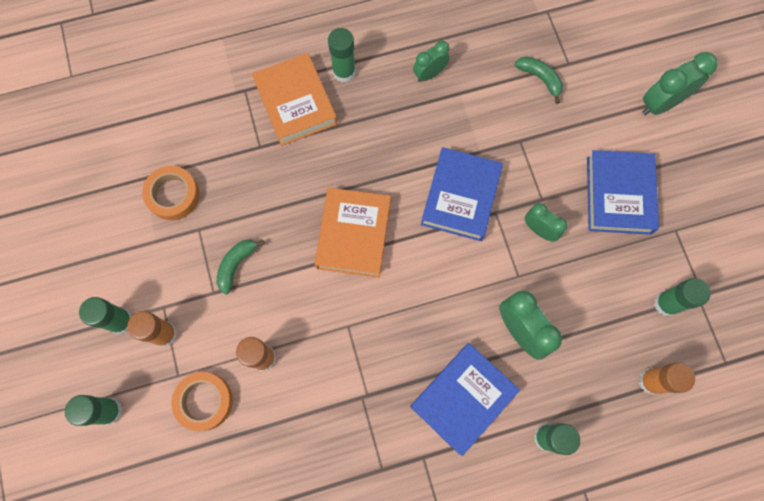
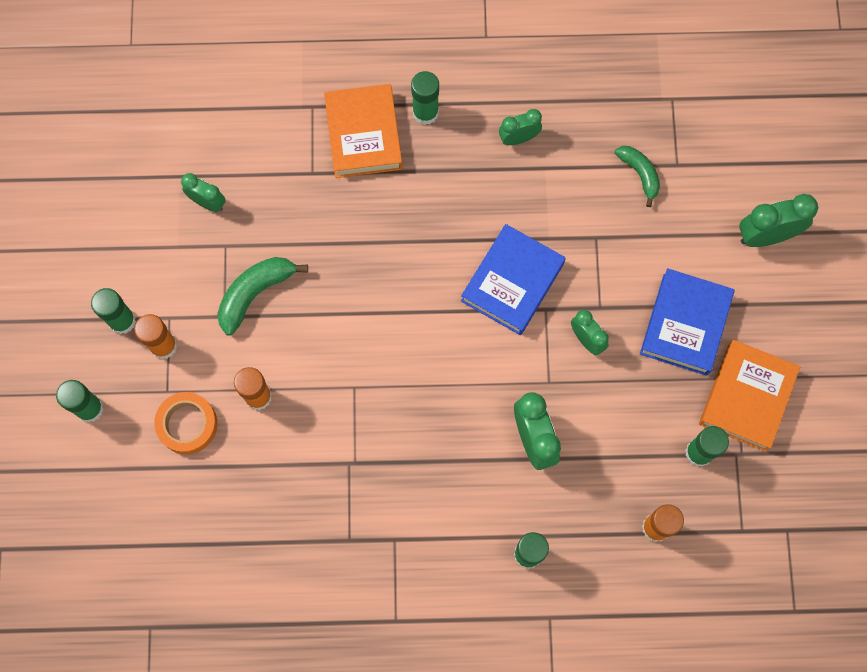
camera: 15 degrees right, 0 degrees up
(173, 195) = (208, 202): orange tape -> green clock
(236, 265) = (255, 293): green banana -> green banana, size x1.50
(354, 235) = (386, 293): orange book -> orange book (747, 397)
(463, 398) = (452, 492): blue book -> none

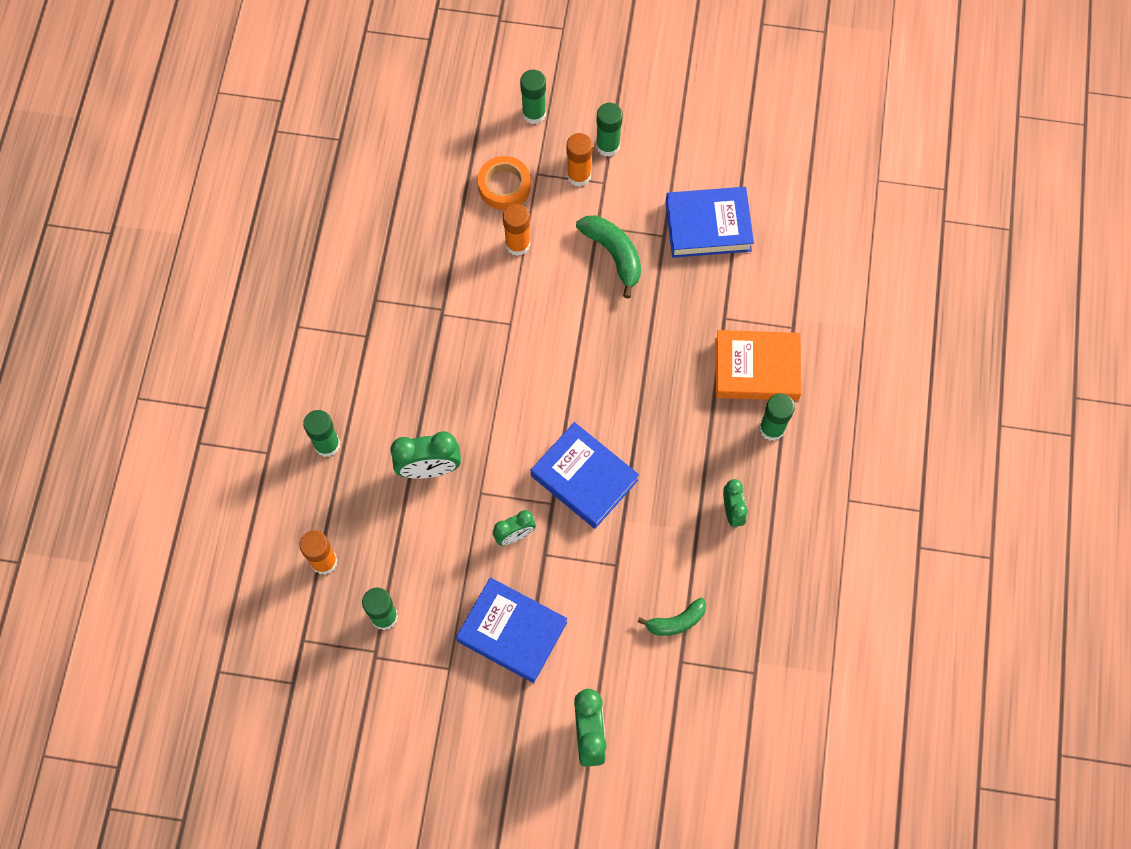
camera: 100 degrees right, 5 degrees down
(208, 202) = (708, 226): green clock -> blue book
(747, 397) = (427, 675): orange book -> none

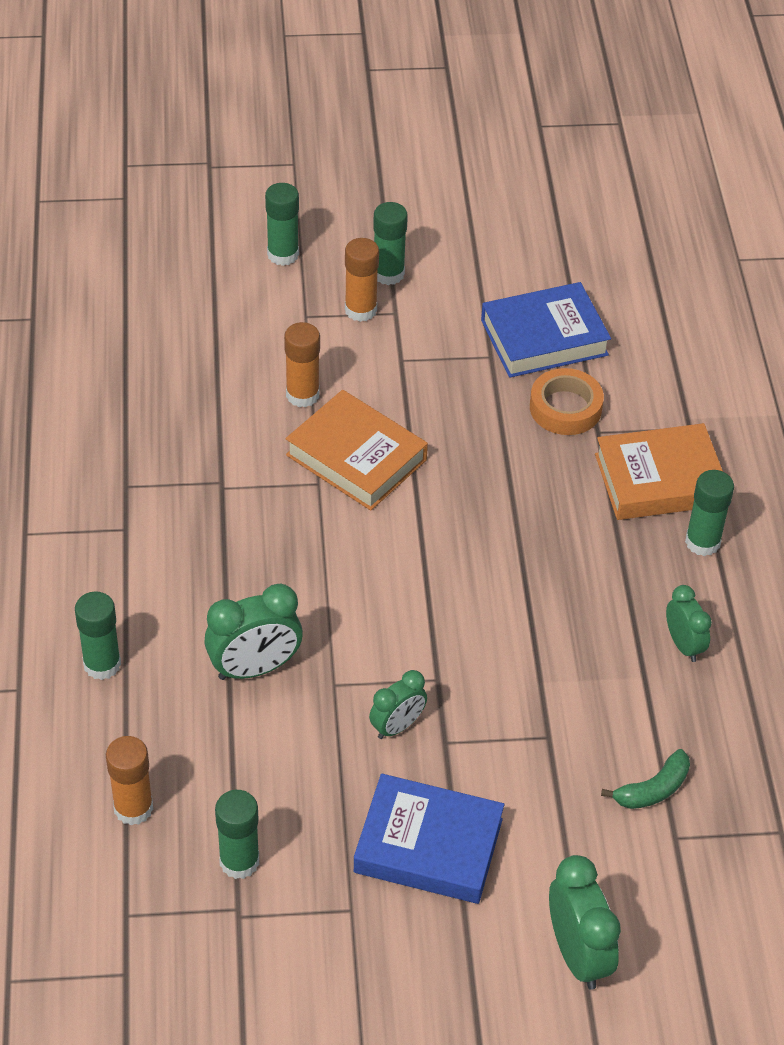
camera: 15 degrees left, 20 degrees down
(504, 186) = (266, 335): orange tape -> orange tape (565, 408)
(542, 307) = (356, 457): none -> orange book
(584, 478) = (472, 641): blue book -> none
(613, 254) = (432, 386): green banana -> none

